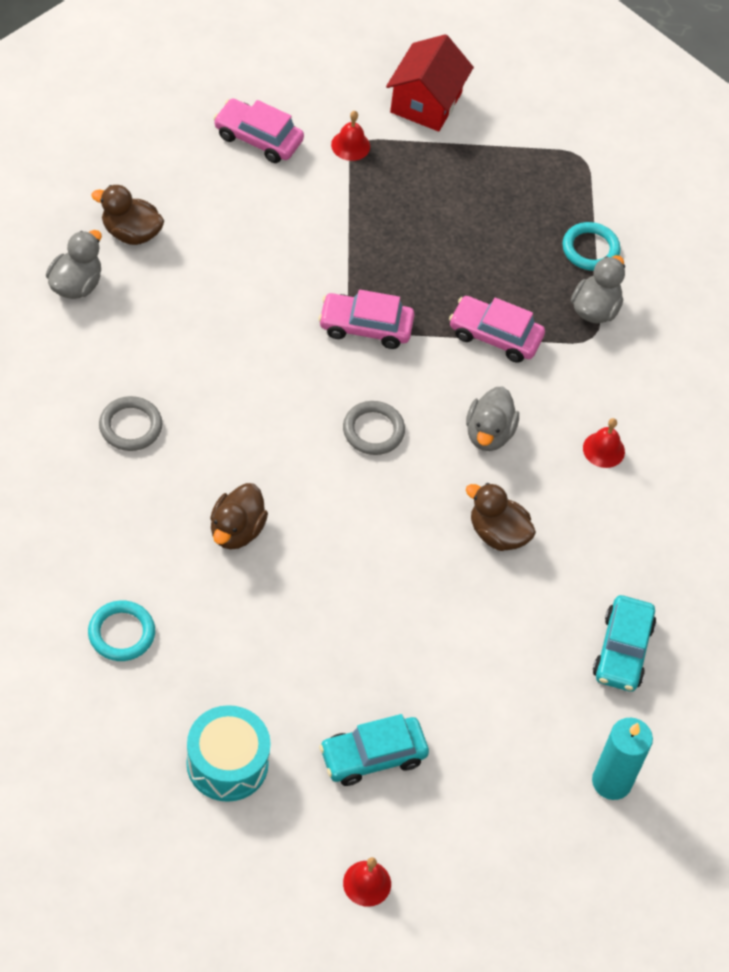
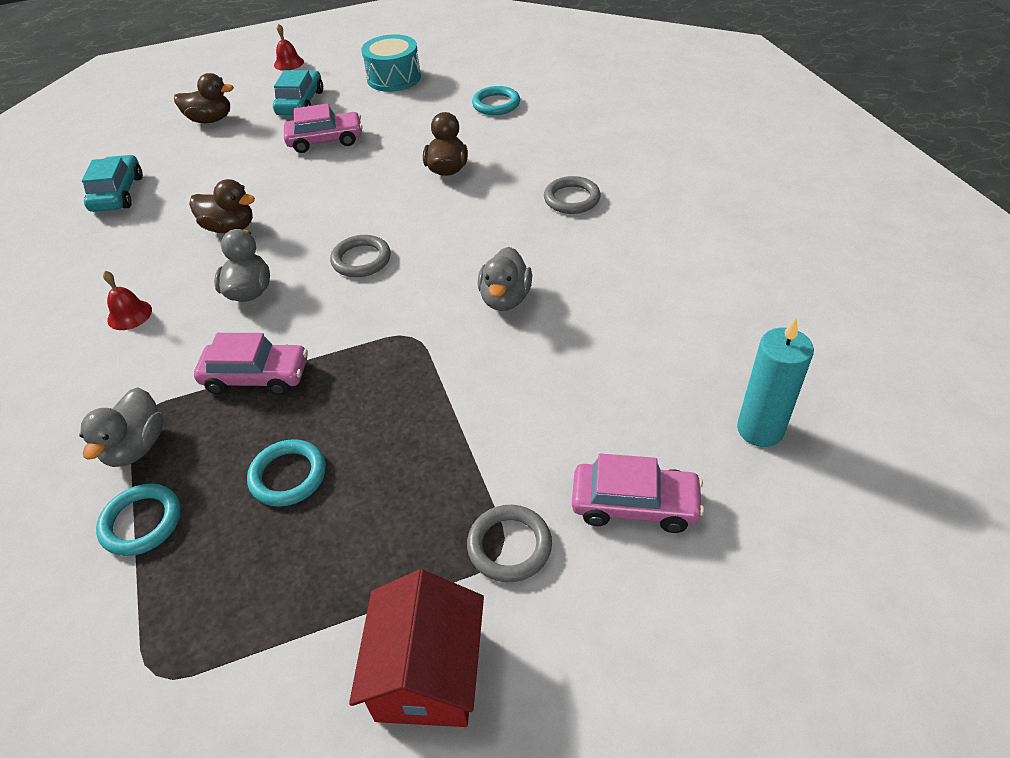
camera: 170 degrees right, 10 degrees down
(76, 284) = (704, 276): grey duck -> grey duck (505, 299)
(131, 233) = (693, 338): brown duck -> brown duck (210, 120)
(350, 145) = (509, 546): red bell -> grey ring
(365, 327) = (401, 337): pink car -> pink car (325, 140)
(373, 756) = (300, 103): turquoise car -> turquoise car turned 45 degrees counterclockwise
(484, 244) = (288, 476): none -> turquoise ring
(611, 781) = (130, 134): turquoise candle -> turquoise candle (760, 429)

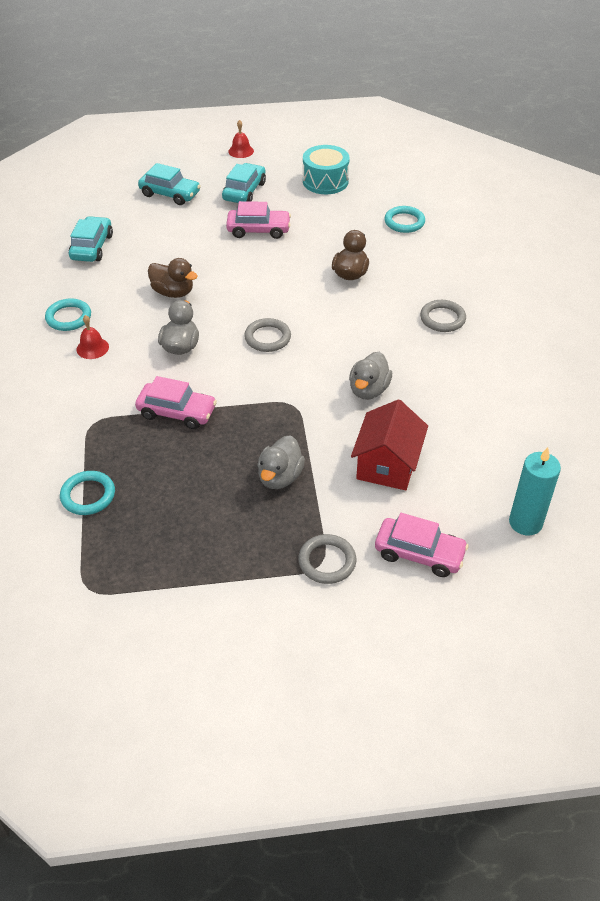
camera: 10 degrees right, 0 degrees up
(136, 447) = (89, 445): grey duck -> grey duck (280, 477)
(210, 120) = (170, 194): brown duck -> turquoise car
(288, 476) = (188, 485): turquoise ring -> turquoise ring (68, 317)
(427, 673) = (256, 624): red house -> red house (387, 465)

